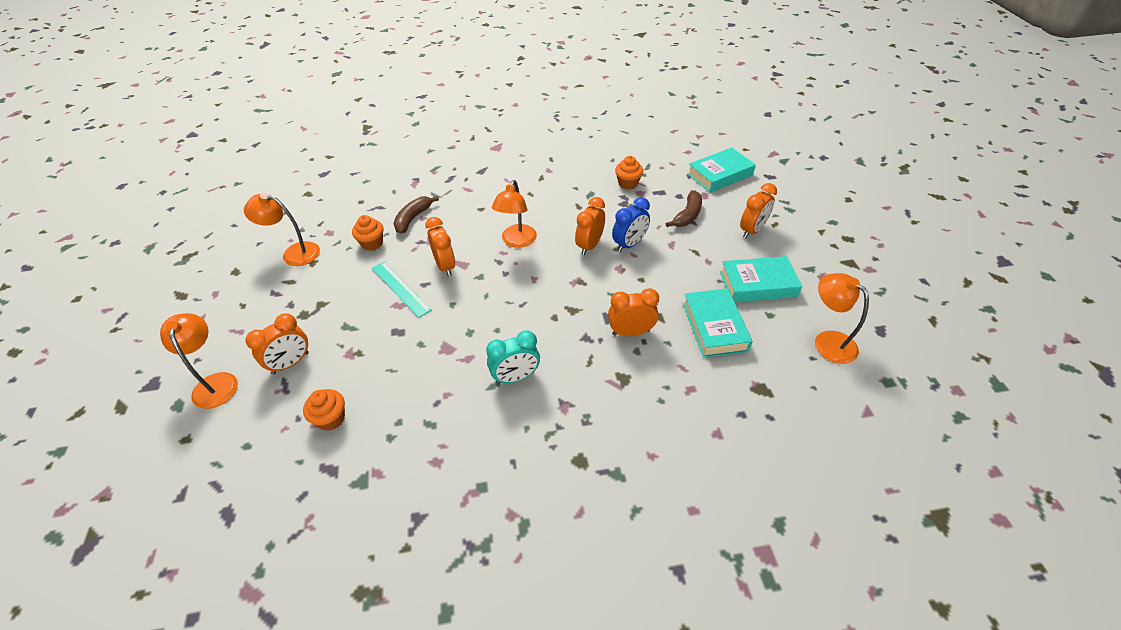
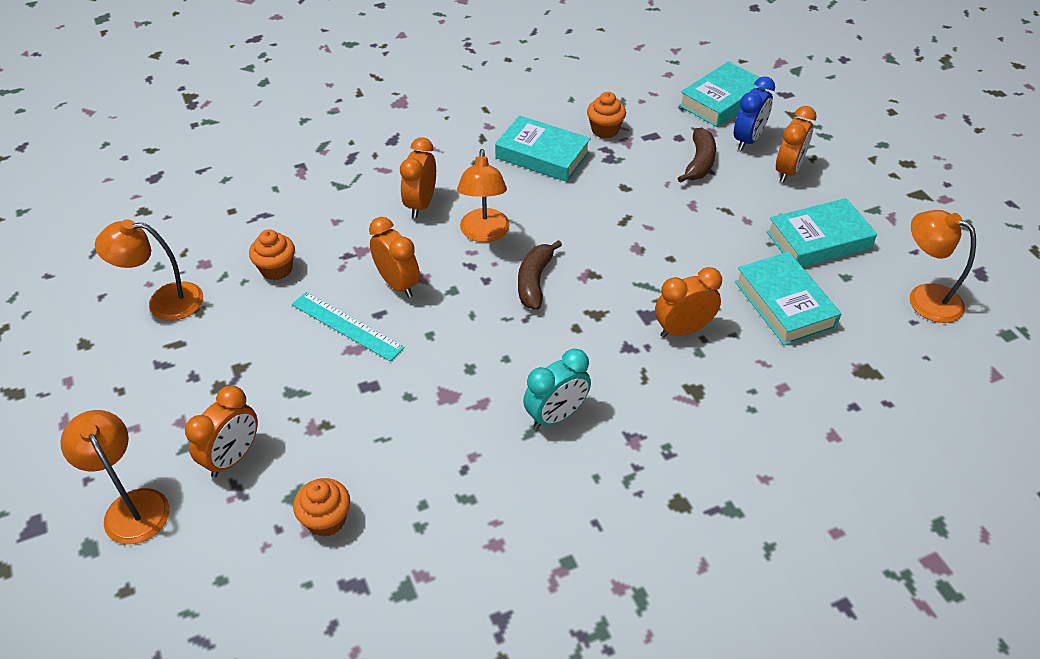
camera: 15 degrees left, 0 degrees up
(413, 218) = (321, 224): brown banana -> brown banana (534, 281)
(577, 194) = (542, 155): none -> turquoise book
(589, 245) = (586, 224): orange clock -> orange clock (421, 204)
(629, 244) = (638, 214): blue clock -> blue clock (747, 140)

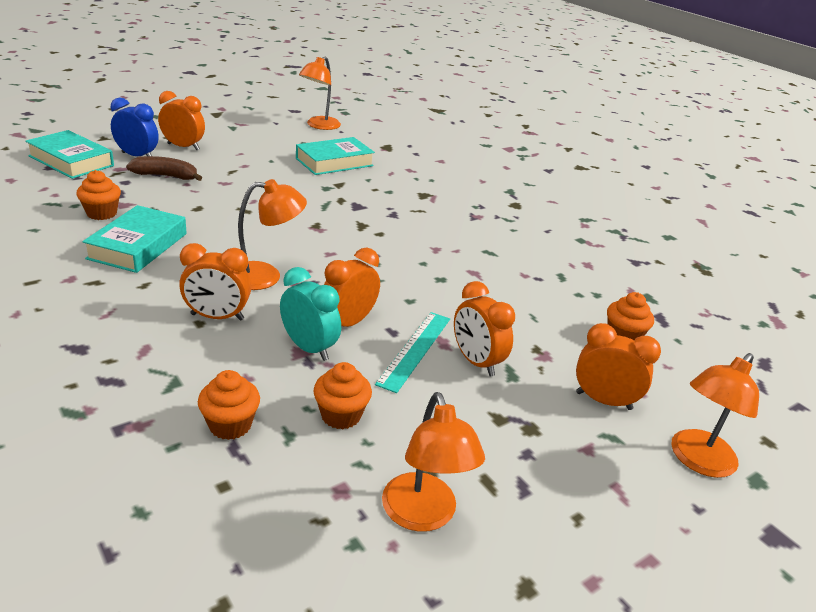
camera: 105 degrees left, 15 degrees down
(286, 213) = (230, 425): none -> orange cupcake
(534, 281) = (329, 250): brown banana -> none
(556, 415) = (470, 242): turquoise clock -> turquoise clock (309, 348)
(683, 330) = (369, 195): orange clock -> orange clock (476, 362)
(818, 240) = (266, 146): turquoise book -> none

